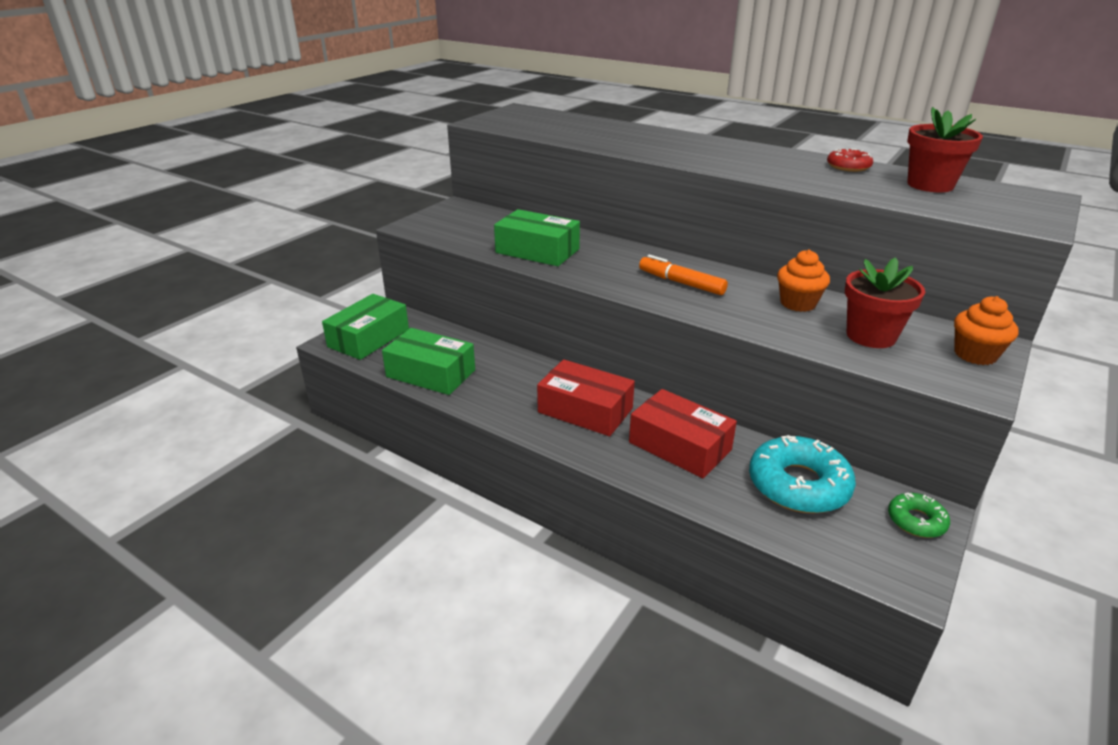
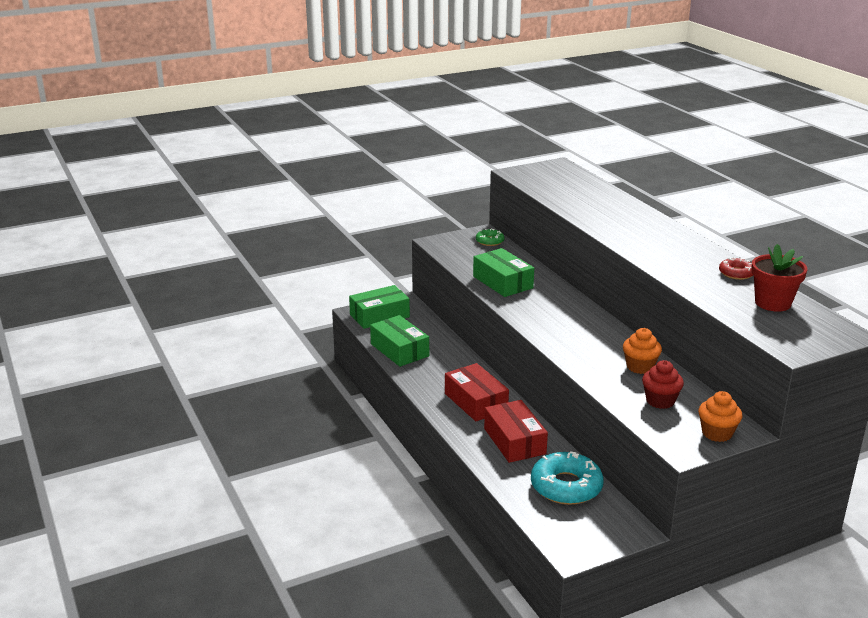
camera: 30 degrees right, 5 degrees down
(681, 283) = (575, 331): orange marker -> none
(871, 336) = (660, 401): red flower pot -> red cupcake
(916, 521) = (619, 530): green donut -> green donut (490, 241)

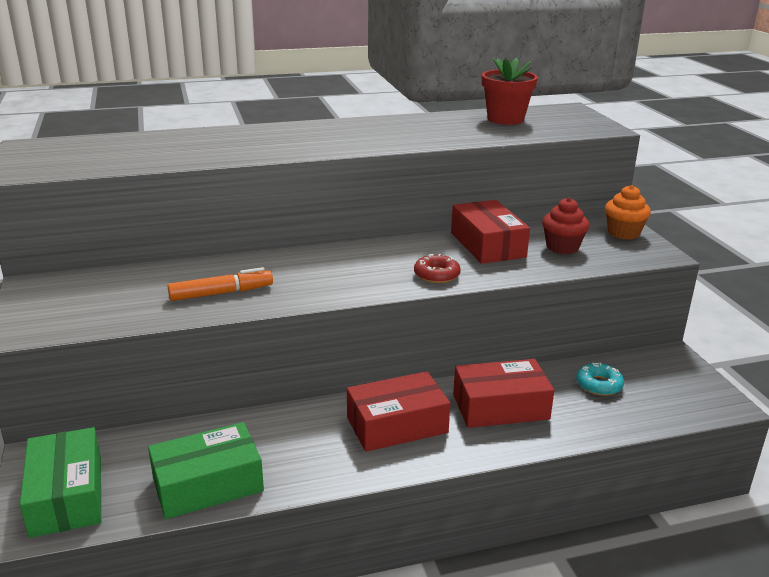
camera: 80 degrees left, 0 degrees up
(490, 241) = (72, 284): green donut -> none
(502, 282) = (221, 293): green box -> orange marker
(566, 486) = (599, 385): turquoise donut -> turquoise donut, size x0.53
(640, 367) = (487, 245): orange cupcake -> red box
(736, 273) = (434, 120): red donut -> red donut (436, 275)

